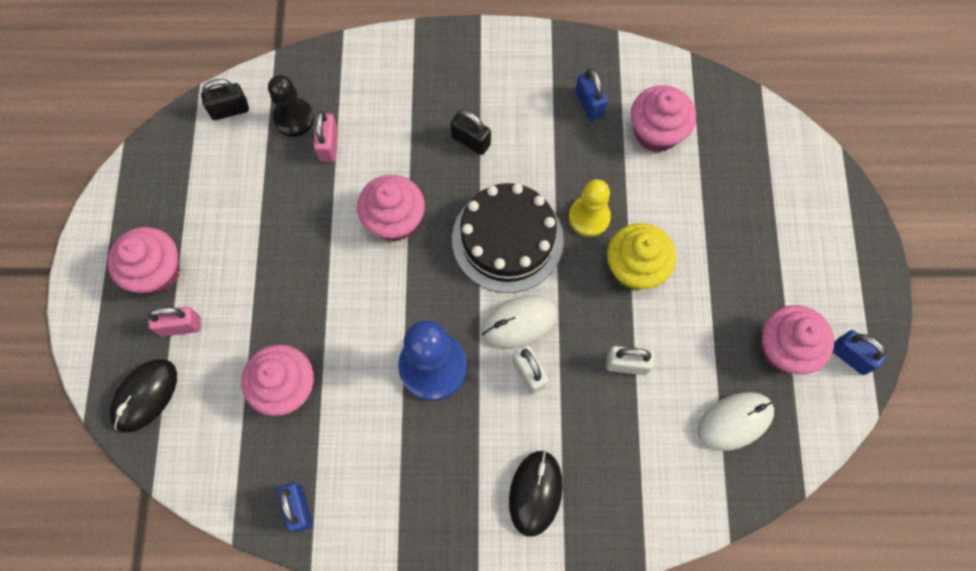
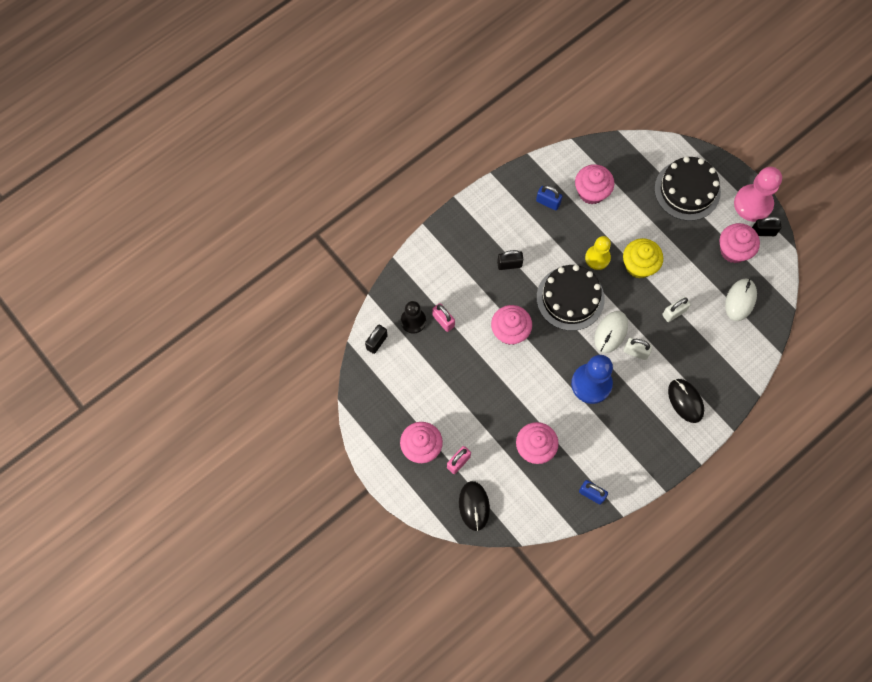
camera: 40 degrees left, 0 degrees up
(788, 223) = (687, 190): none -> black cake
(850, 356) = (763, 231): blue padlock -> black padlock
(867, 309) = (753, 204): none -> pink pawn

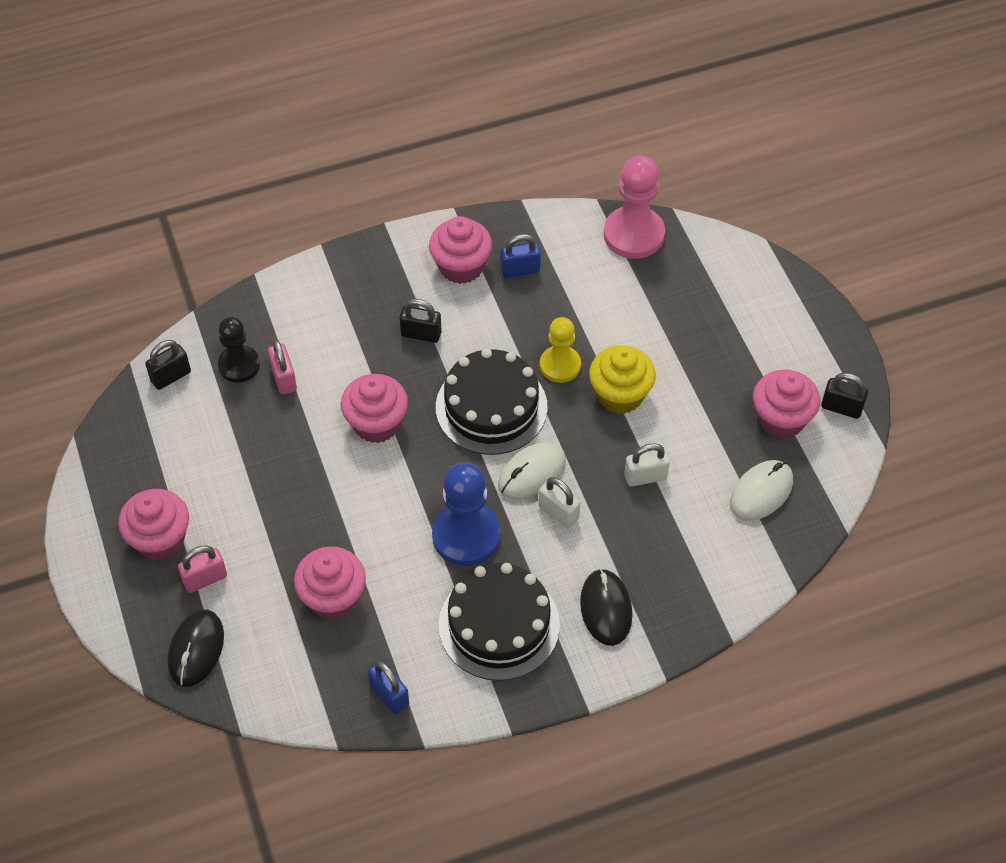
camera: 20 degrees right, 15 degrees down
(548, 202) = (520, 270): blue padlock -> blue padlock turned 60 degrees counterclockwise
(591, 192) = (593, 276): pink cupcake -> pink cupcake (461, 267)
(687, 190) = (743, 316): black cake -> black cake (499, 625)
(753, 204) = (841, 364): pink pawn -> pink pawn (633, 234)

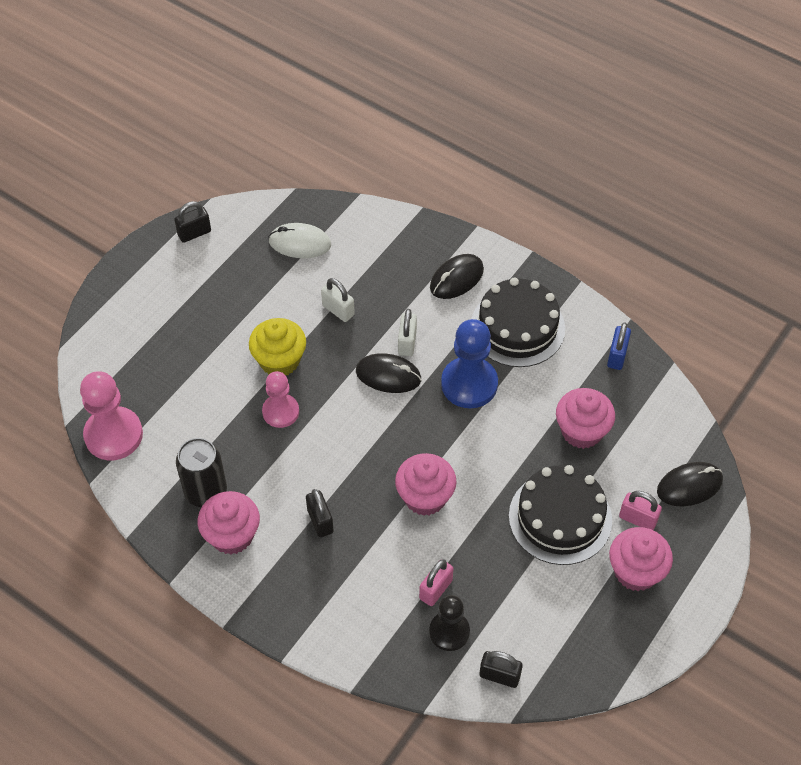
camera: 125 degrees left, 0 degrees up
(491, 407) = (352, 433): black cake -> black cake (560, 518)
(520, 270) = (206, 491): blue padlock -> black can
(532, 473) = (388, 375): white mouse -> black mouse
(560, 365) = (280, 412): yellow pawn -> pink pawn
(781, 419) = (230, 260): pink cupcake -> none
(841, 407) = (194, 233): black padlock -> black padlock turned 75 degrees clockwise

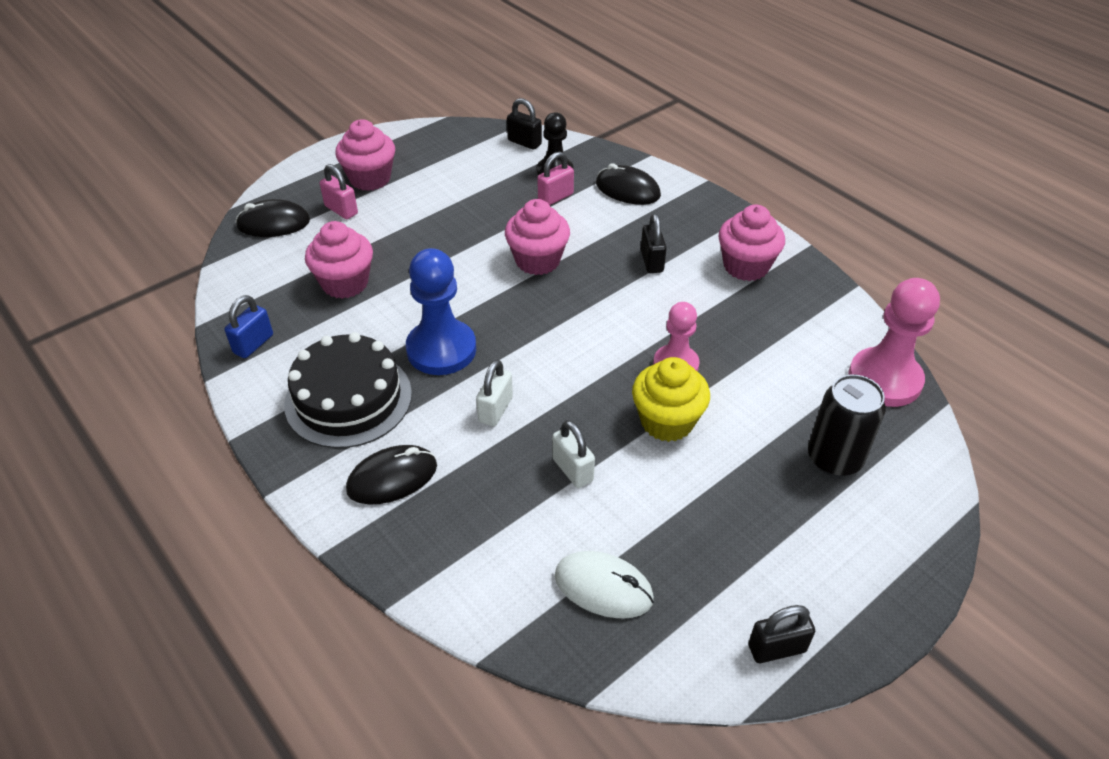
camera: 165 degrees left, 10 degrees down
(206, 491) = (772, 306): black can -> black can (834, 459)
(388, 375) = (533, 377): black mouse -> black mouse (627, 190)
(560, 518) = (413, 223): black cake -> none

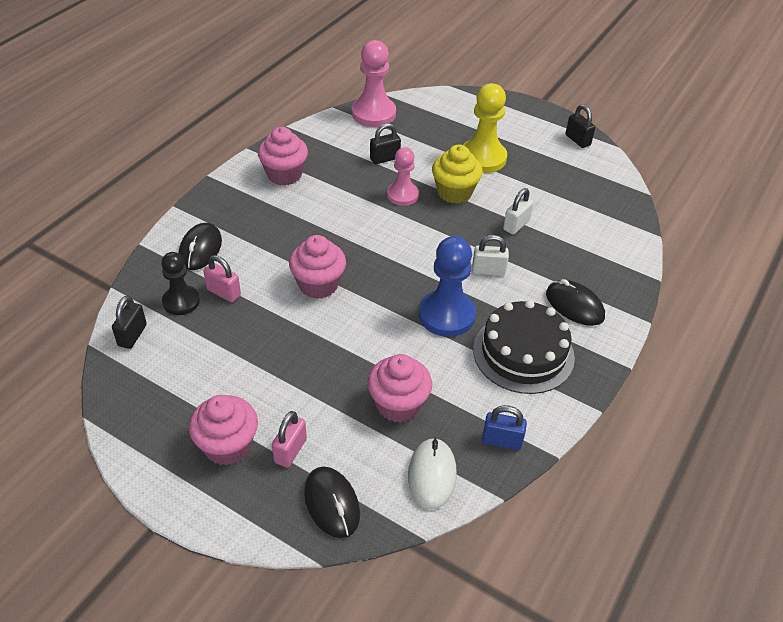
camera: 110 degrees left, 0 degrees up
(603, 587) = (586, 199): white mouse -> white mouse (432, 475)
(652, 261) = (296, 221): black padlock -> black padlock (384, 158)
(745, 481) = (483, 158): none -> yellow pawn
(834, 459) = (447, 129): black can -> none

